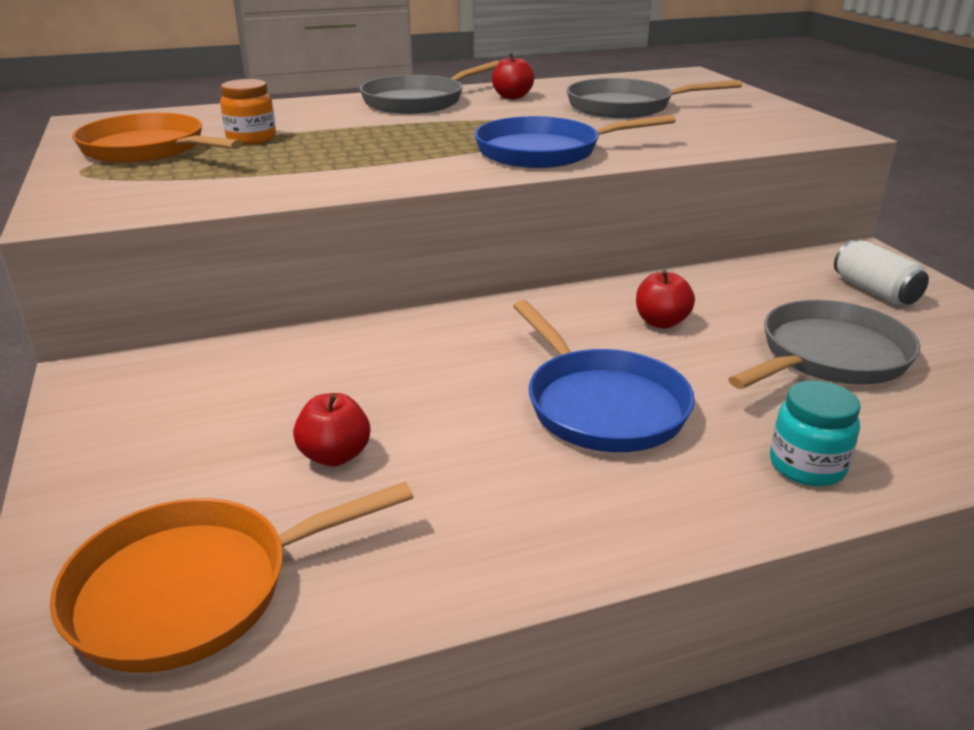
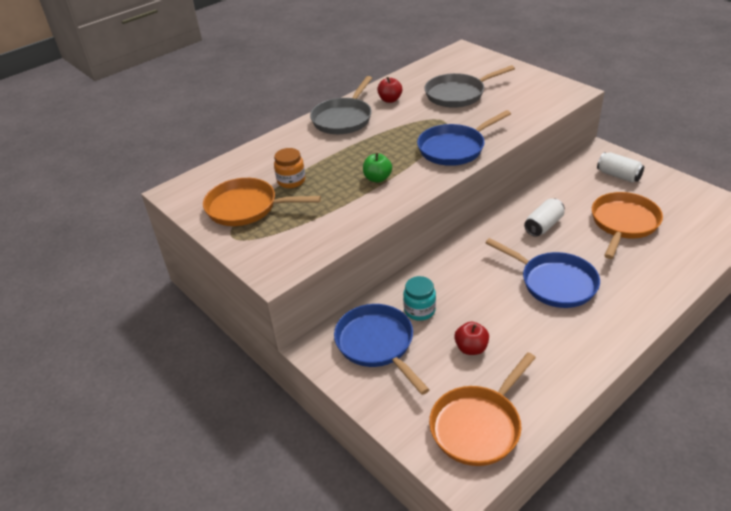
camera: 20 degrees left, 10 degrees up
(187, 399) = (377, 344): none -> blue pan
(377, 158) = (377, 178): none -> green apple
(661, 322) = (543, 225): red apple -> white can
(807, 466) = (650, 285): turquoise jar -> turquoise jar (419, 310)
(828, 356) = (623, 223): grey pan -> orange pan

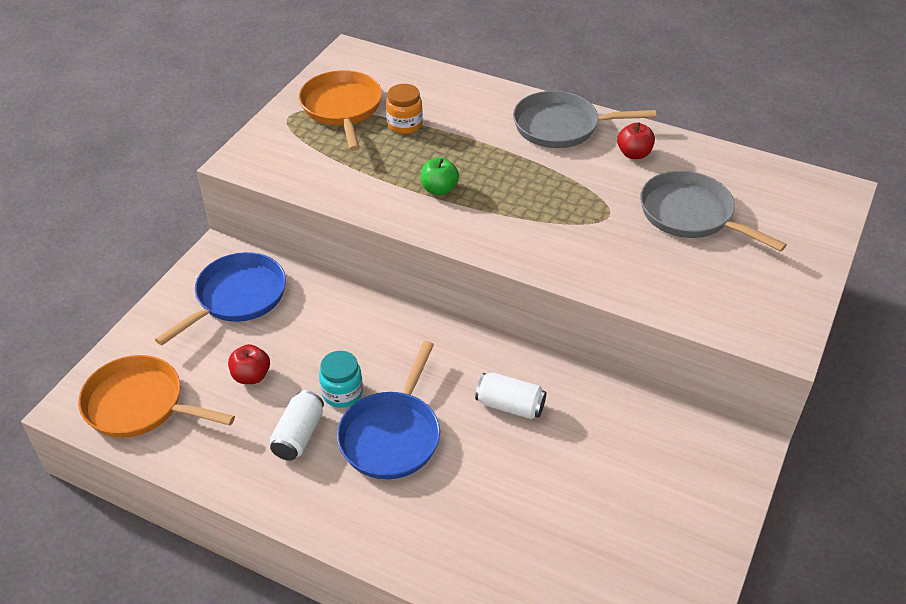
camera: 65 degrees right, 5 degrees up
(419, 310) = (300, 318): turquoise jar -> turquoise jar (342, 393)
(454, 148) = (541, 241): blue pan -> none
(618, 175) = (685, 480): white can -> white can (299, 435)
(623, 223) = (557, 499): orange pan -> none

